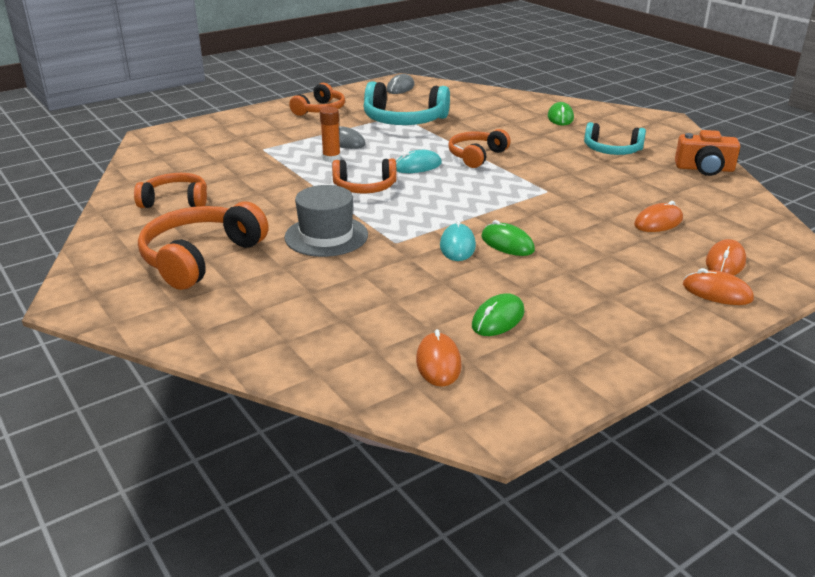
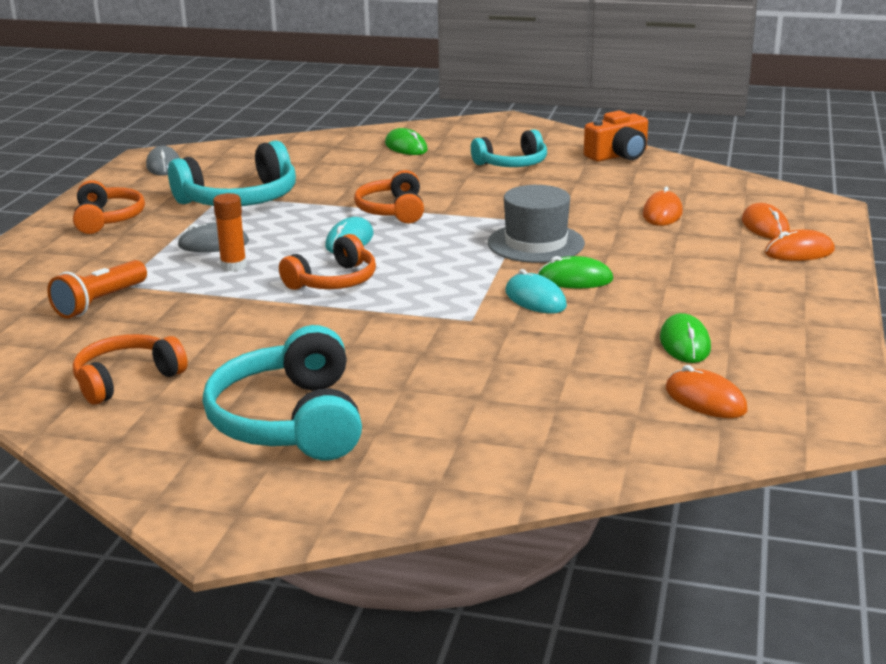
camera: 40 degrees left, 5 degrees down
(201, 258) = (291, 421): orange headphones -> turquoise headphones
(237, 155) = (100, 303): none -> orange flashlight
(326, 236) = (388, 342): grey hat -> grey hat (536, 243)

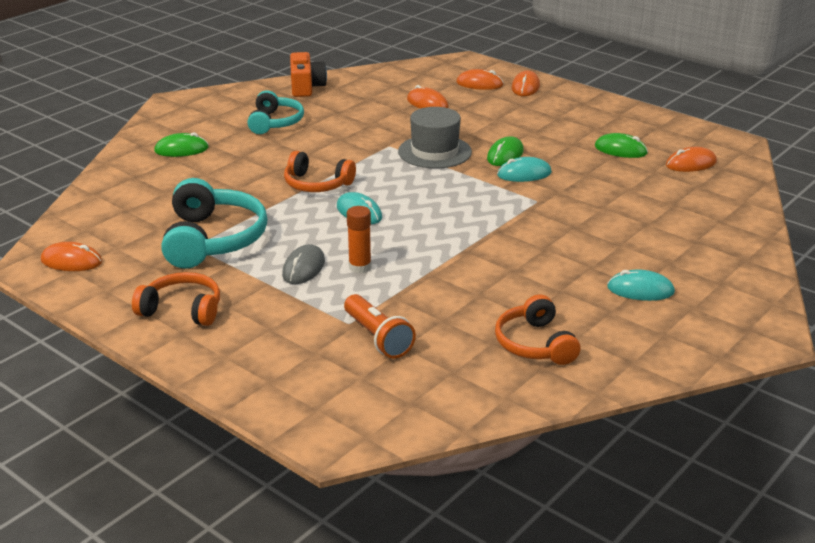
camera: 65 degrees left, 5 degrees up
(164, 166) = (71, 261): grey mouse -> orange mouse
(291, 421) = (640, 290): turquoise headphones -> turquoise mouse
(333, 281) = (430, 233): orange headphones -> none

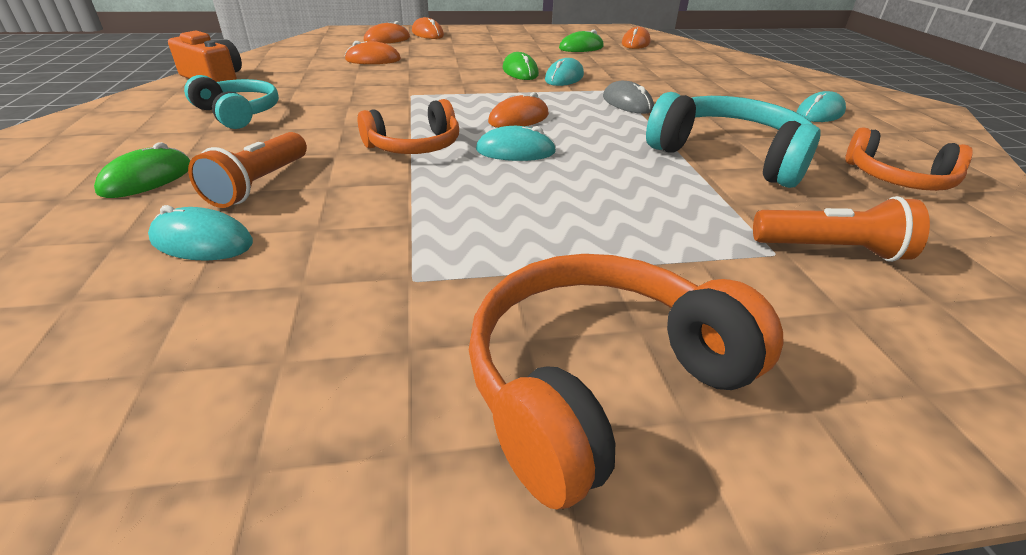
camera: 50 degrees left, 5 degrees up
(71, 261) = (222, 452): orange mouse -> orange mouse (518, 118)
(157, 191) = (202, 241): none -> turquoise mouse
(182, 310) = (600, 383): orange headphones -> orange headphones, size x1.56
(212, 240) = (421, 257): turquoise headphones -> turquoise headphones (729, 156)
(215, 174) = (259, 185): none -> orange flashlight
(304, 268) = (598, 227): grey mouse -> grey mouse (627, 103)
(360, 267) = (640, 195): orange glue stick -> none
(434, 152) = (462, 86): grey hat -> none

